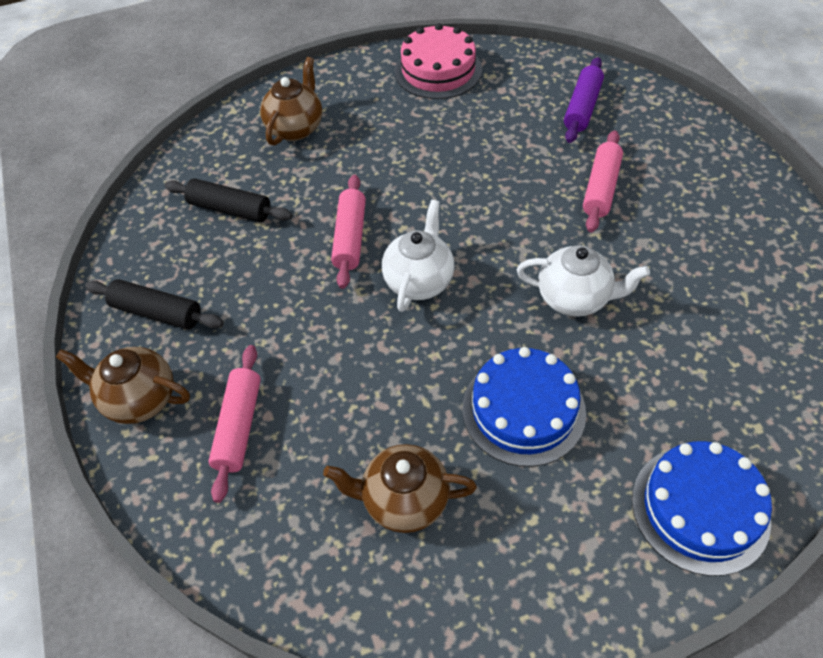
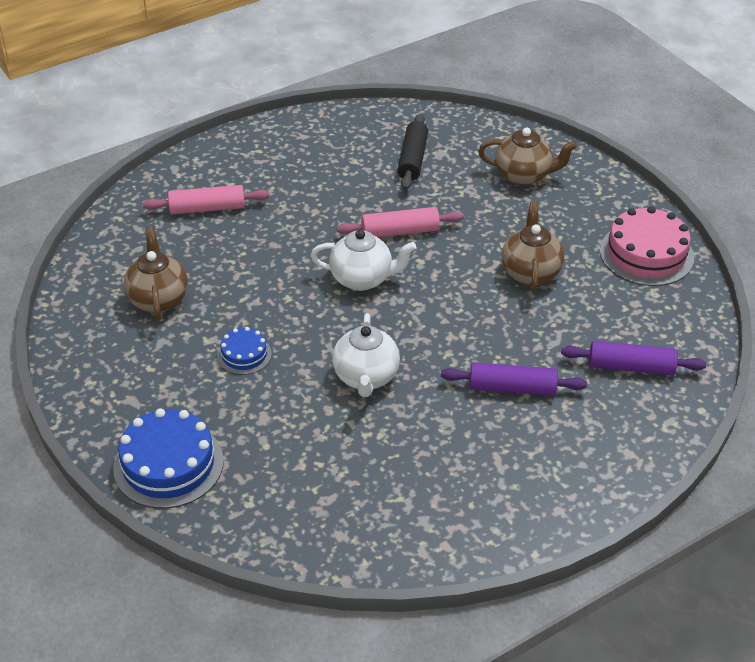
camera: 75 degrees right, 10 degrees down
(139, 399) = (222, 158): brown teapot -> brown teapot (530, 272)
(157, 312) = (299, 147): black rolling pin -> none
(523, 410) = (244, 354): blue cake -> blue cake, size x0.54
(601, 188) = (512, 388): pink rolling pin -> purple rolling pin

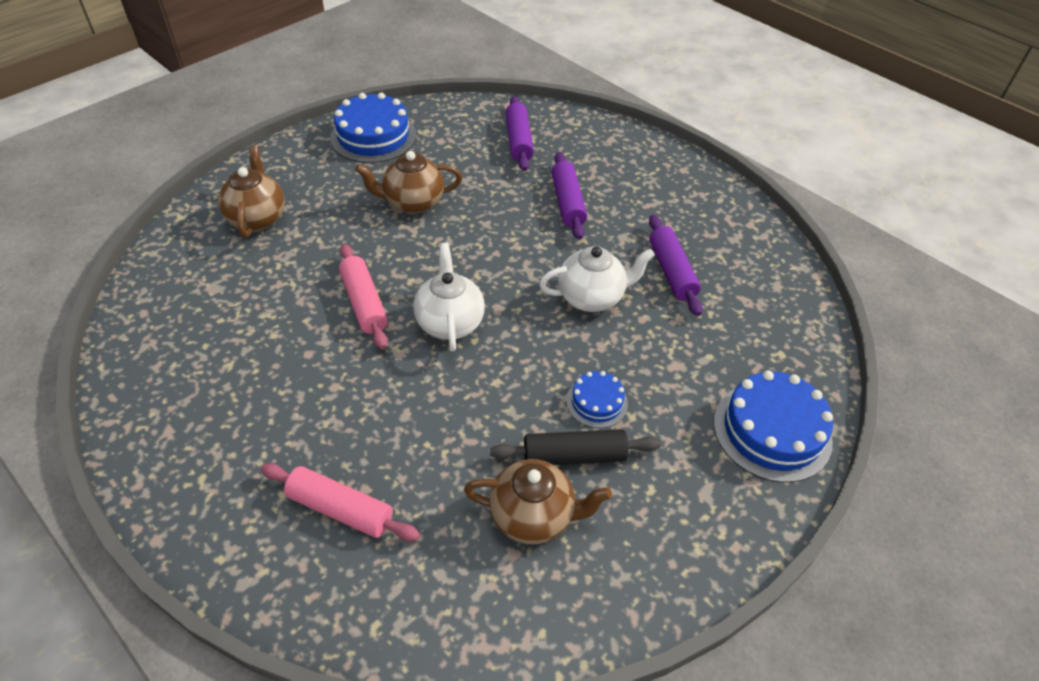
camera: 105 degrees left, 5 degrees up
(158, 299) = (533, 516): brown teapot -> brown teapot turned 150 degrees counterclockwise
(207, 208) = (340, 509): pink rolling pin -> pink rolling pin turned 45 degrees counterclockwise
(385, 448) = (671, 271): none -> purple rolling pin
(413, 159) = (225, 310): black rolling pin -> black rolling pin (574, 456)
(646, 254) = (373, 136): pink cake -> blue cake

